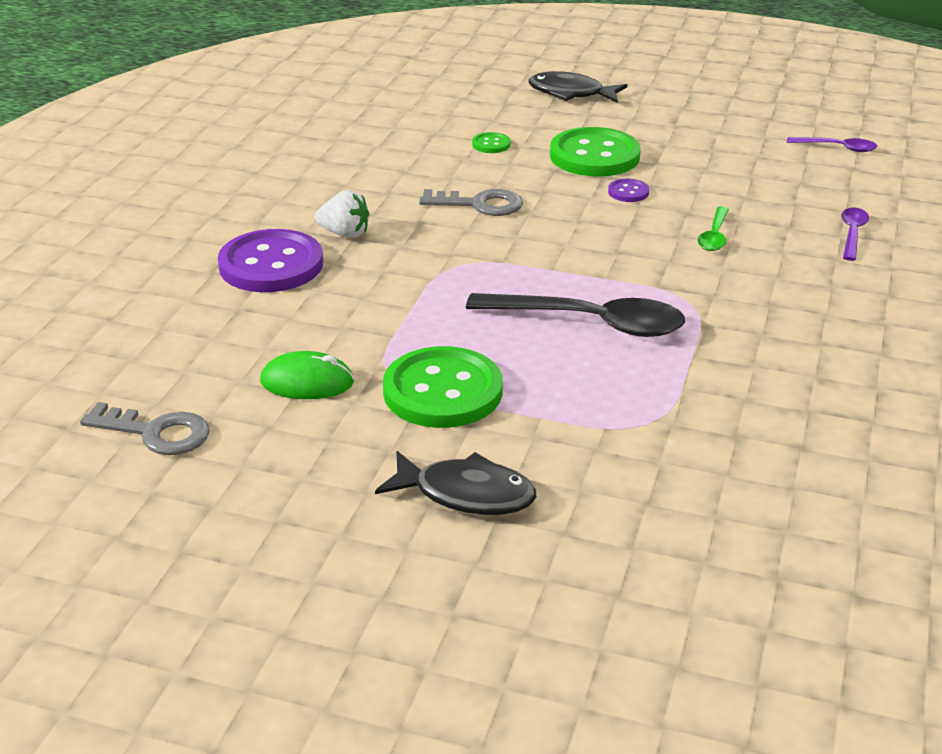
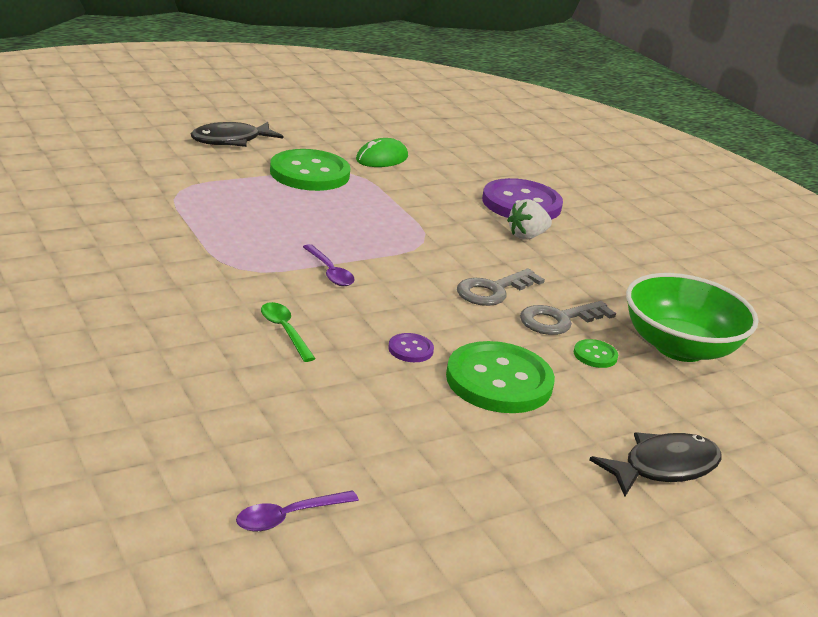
camera: 130 degrees right, 5 degrees down
(156, 433) = (403, 125): grey key -> grey key (559, 320)
(416, 128) = (679, 347): none -> green bowl
(589, 323) = (285, 231): black spoon -> none
(852, 234) = (166, 383): purple spoon -> purple spoon (329, 272)

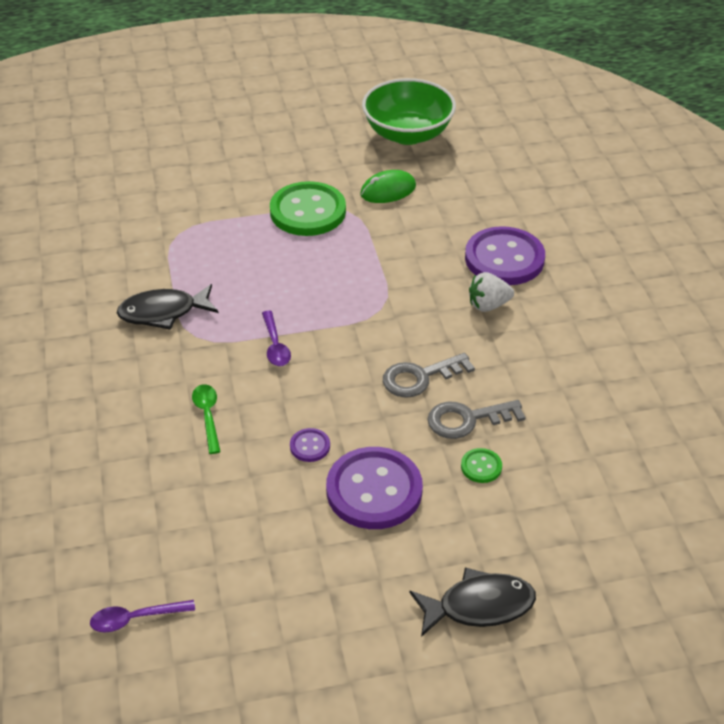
camera: 20 degrees right, 15 degrees up
(231, 140) = (249, 164): black fish -> black fish (163, 312)
(499, 381) = (374, 490): green button -> purple button
(679, 347) = (572, 463): green bowl -> green bowl (408, 134)

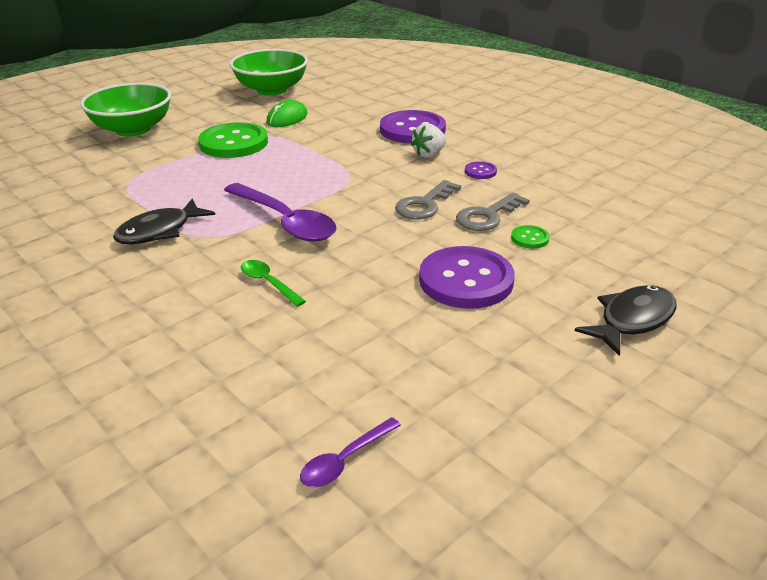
camera: 30 degrees left, 10 degrees down
(229, 153) = (133, 129): none -> green bowl
(275, 345) = (285, 221): purple spoon -> purple spoon, size x2.01
(310, 446) = (381, 272): purple button -> purple button (480, 171)

